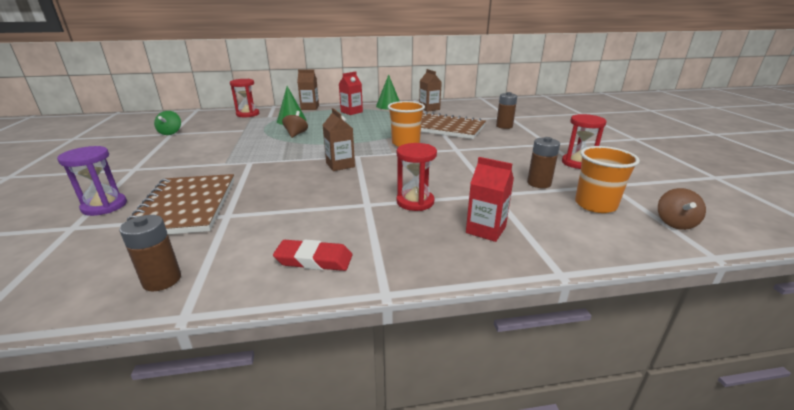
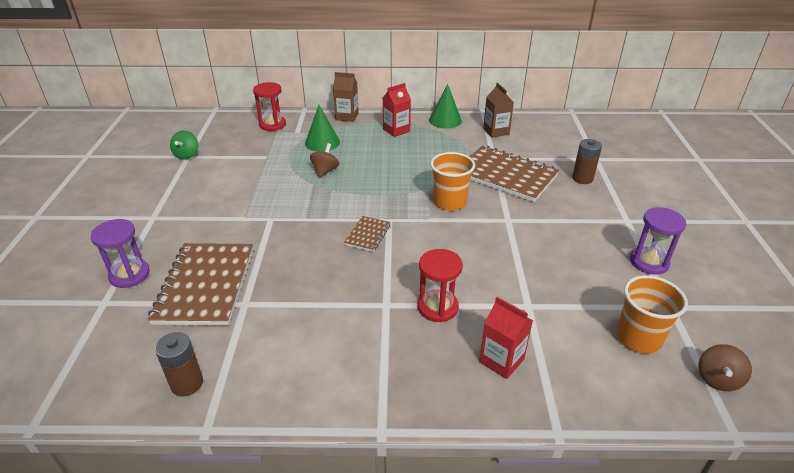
camera: 10 degrees right, 10 degrees up
(314, 260) = (322, 378): red eraser -> none
(340, 165) = (367, 235): brown carton -> brown notebook
(539, 183) = (586, 293): brown battery -> none
(577, 163) = (649, 262): red hourglass -> purple hourglass

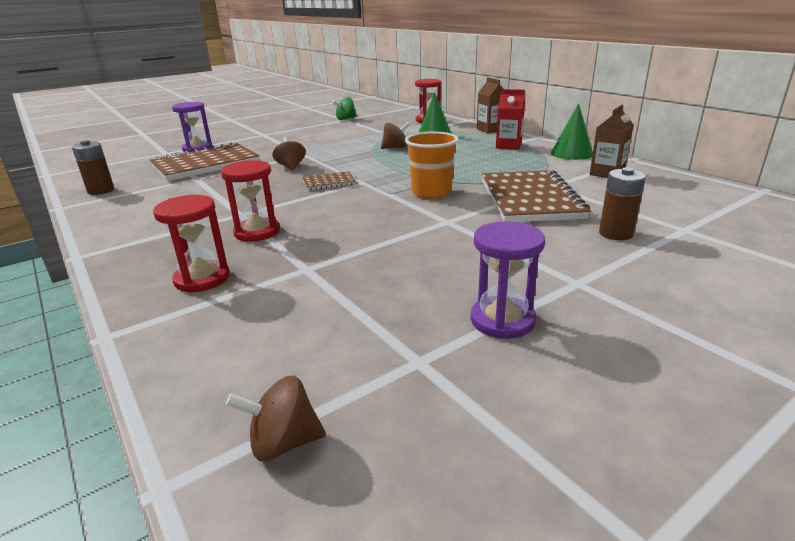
camera: 55 degrees right, 10 degrees down
(295, 238) = (291, 167): none -> brown spinning top
(501, 360) = (202, 279): red carton -> red hourglass
(638, 338) = (317, 350): orange cup -> none

